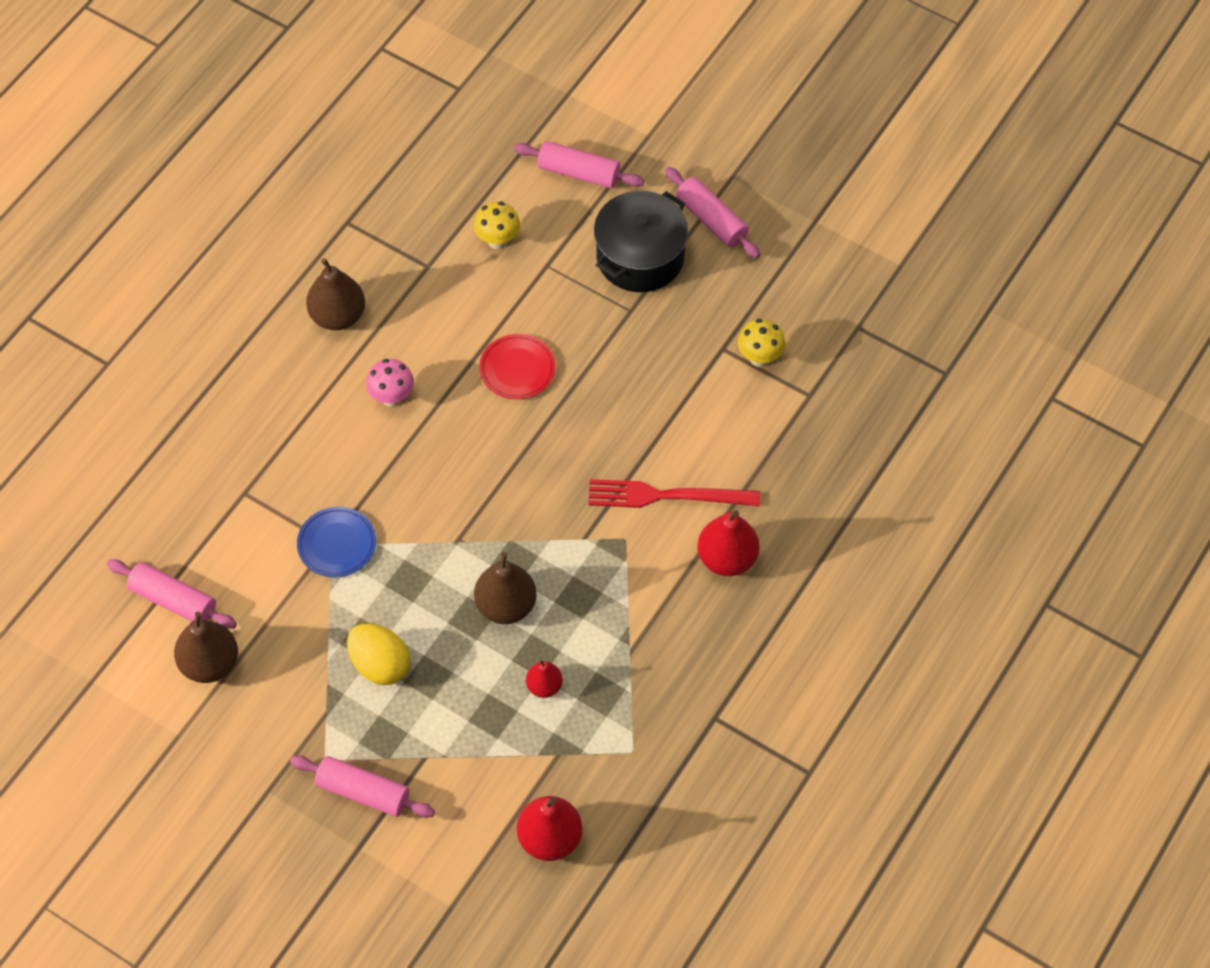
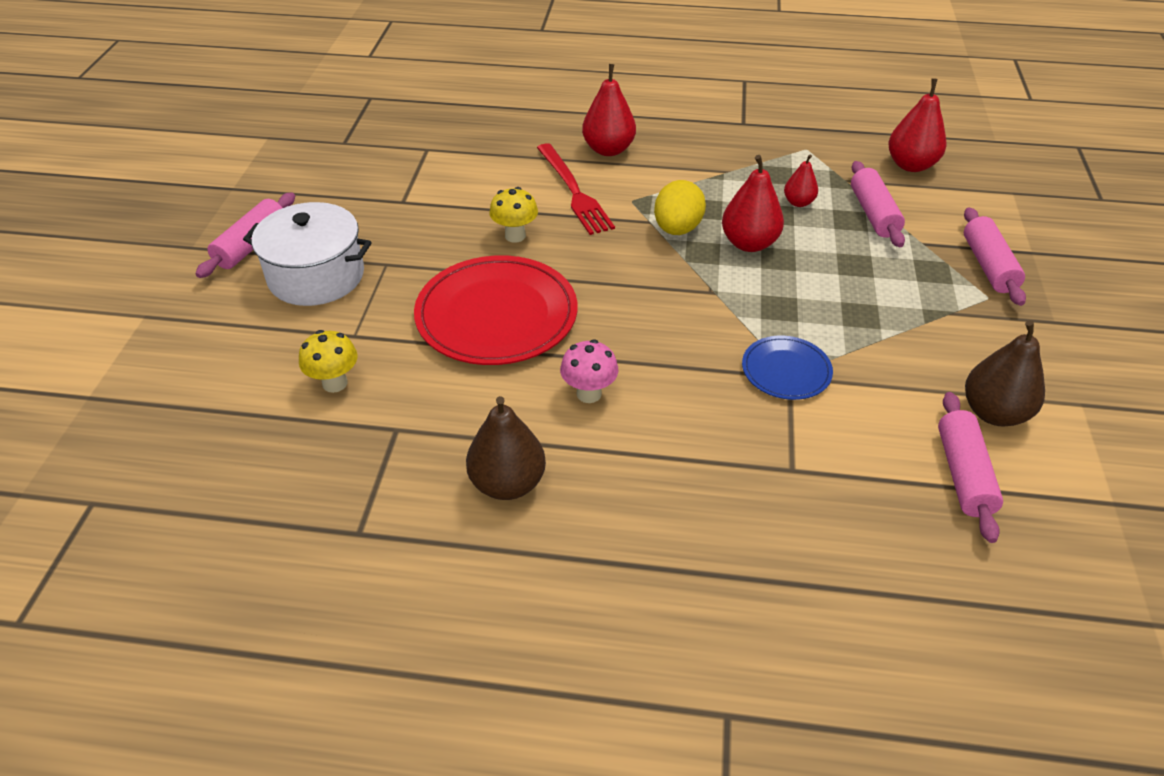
camera: 115 degrees left, 15 degrees down
(380, 665) = (873, 296): yellow egg -> yellow egg (677, 229)
(506, 606) = (749, 243): brown pear -> red pear
(517, 369) = (496, 315): red plate -> red plate, size x1.92
(579, 172) = (213, 351): pink rolling pin -> pink rolling pin (873, 214)
(640, 257) = (316, 276): black pot -> white pot
(759, 358) = (402, 181): yellow mushroom -> yellow mushroom (515, 236)

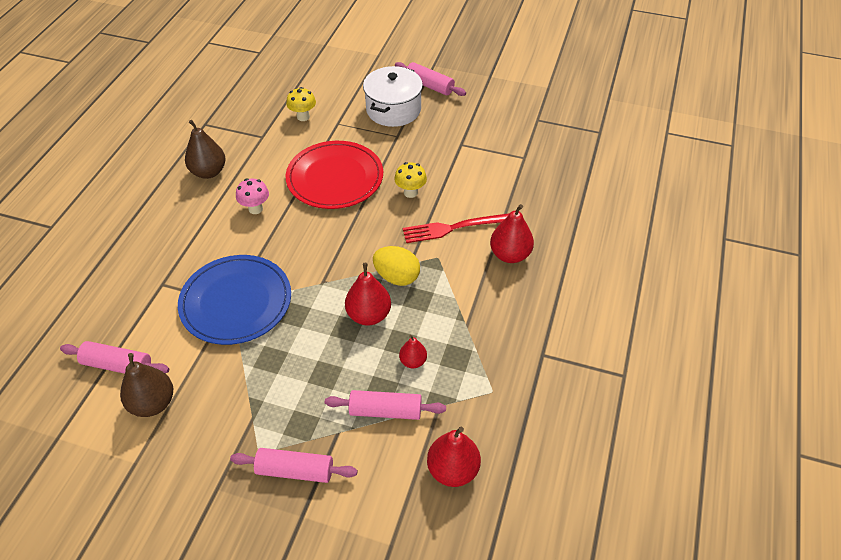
camera: 100 degrees right, 5 degrees up
(786, 370) = (236, 302): blue plate -> blue plate, size x1.92

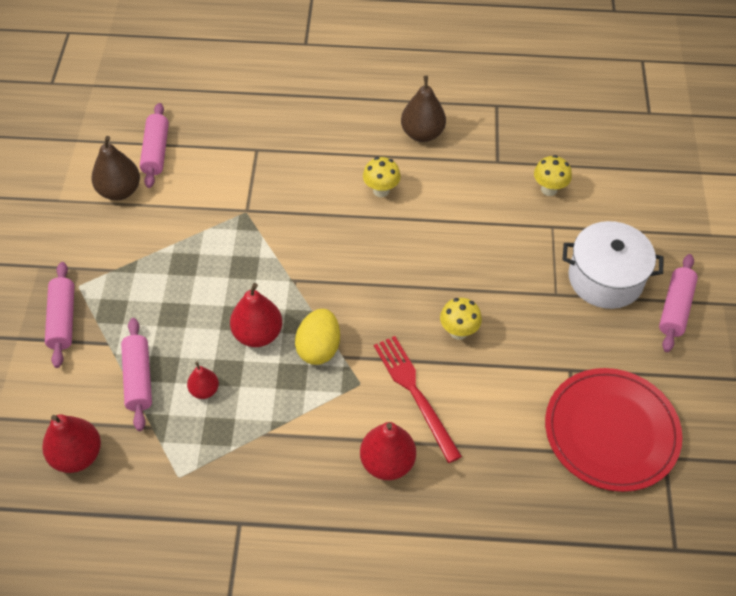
camera: 75 degrees right, 5 degrees up
(236, 302) = (248, 214): blue plate -> none
(255, 209) = (381, 191): pink mushroom -> yellow mushroom
(335, 178) = (455, 249): red plate -> red plate (611, 431)

